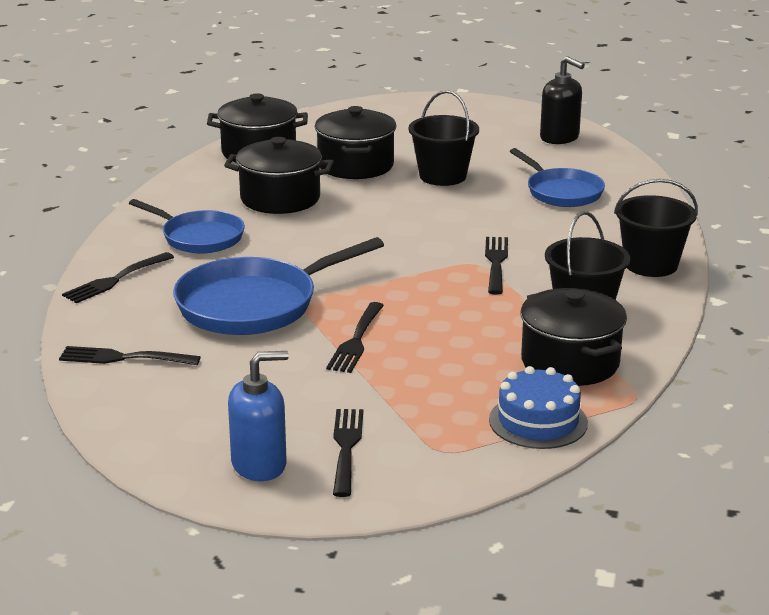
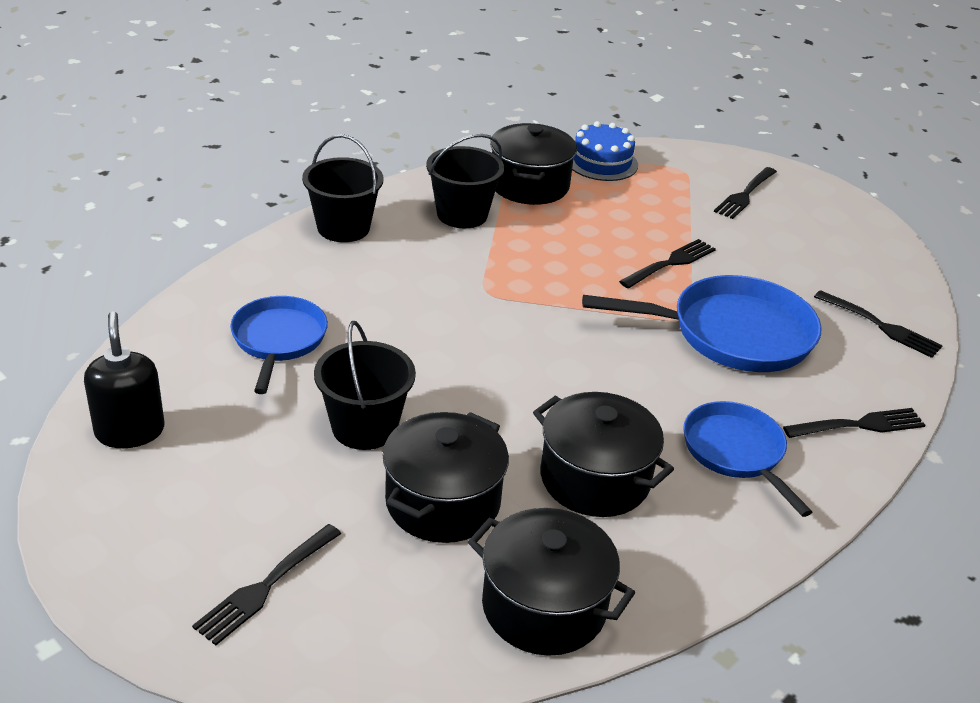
camera: 150 degrees left, 10 degrees up
(259, 464) = (811, 207): blue soap dispenser -> none
(496, 263) = (468, 285): black fork -> black fork (265, 586)

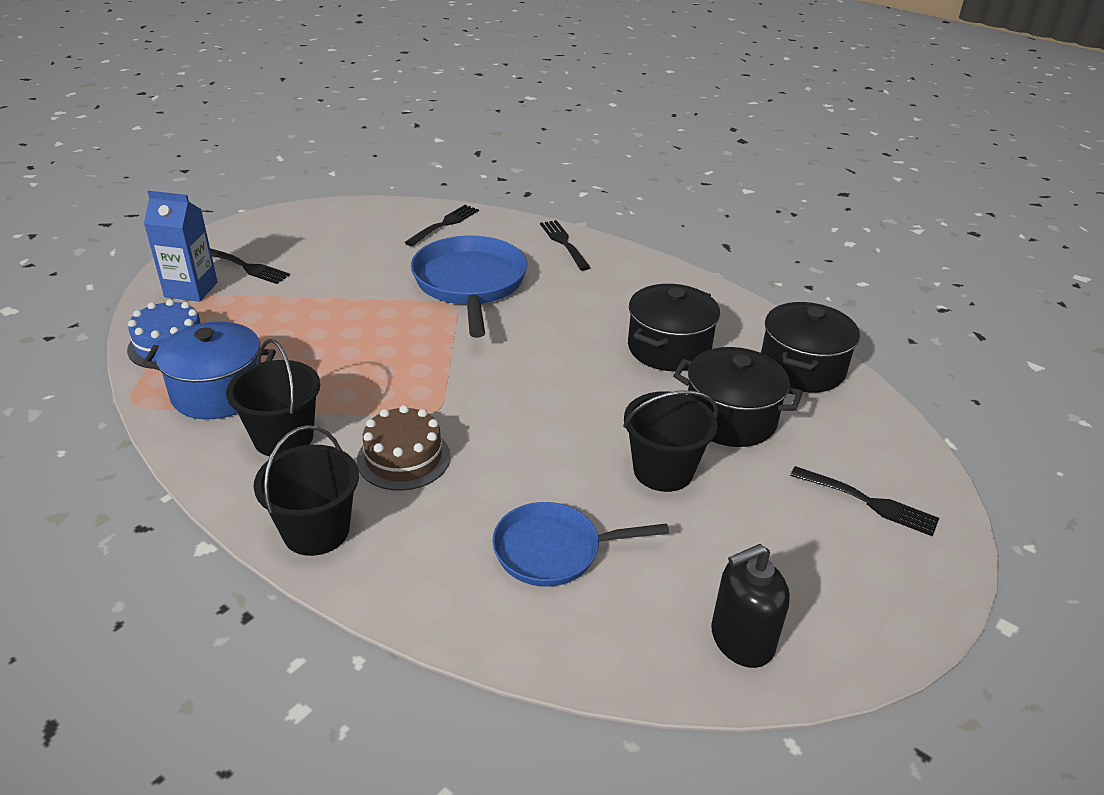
camera: 95 degrees left, 0 degrees up
(422, 271) = (403, 458): none -> brown cake
(529, 185) = (218, 392): black pot -> blue pot
(670, 263) = (369, 309): black fork -> none
(696, 168) = (191, 289): none -> blue carton
(736, 452) = (613, 290): blue pan -> none

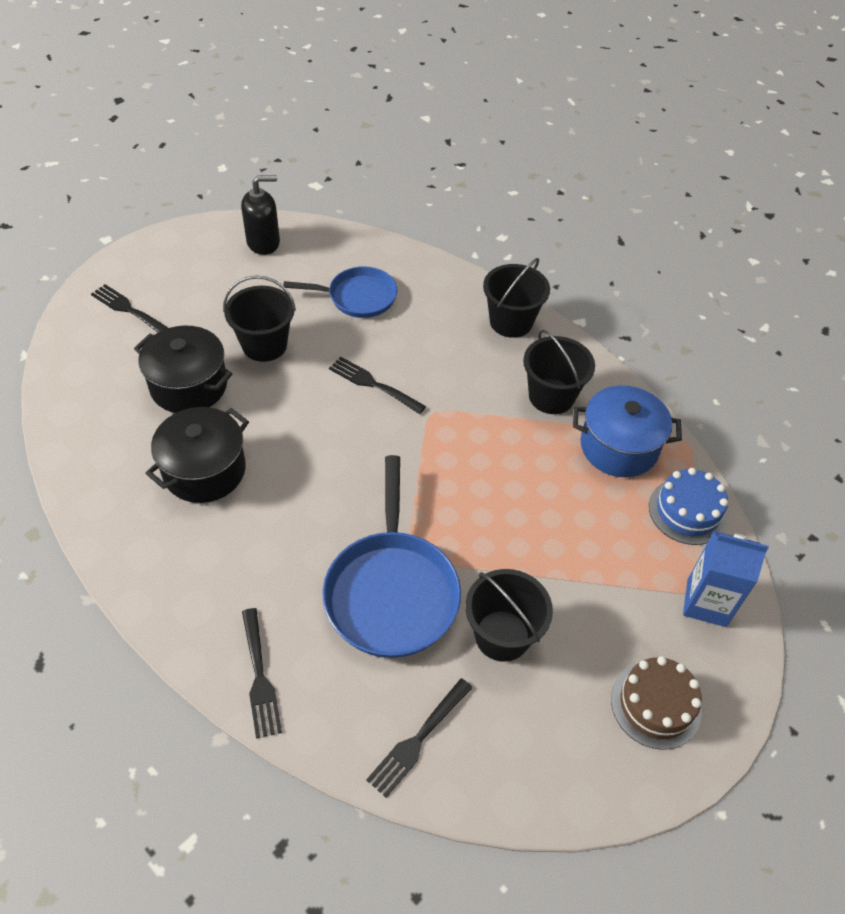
camera: 175 degrees left, 15 degrees up
(245, 266) = (662, 647): black fork -> black fork (373, 384)
(377, 267) = (502, 635): none -> black bucket
(403, 458) = (456, 371): brown cake -> brown cake (655, 705)
(802, 368) = (90, 435): black pot -> none

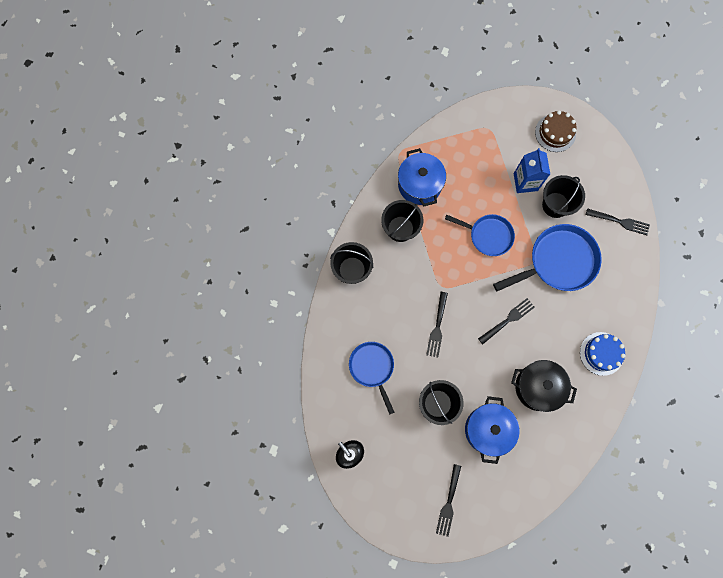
camera: 110 degrees left, 25 degrees up
(189, 386) = (488, 429): black pot -> blue pot
(259, 677) = (628, 300): black fork -> black fork (508, 320)
(489, 505) = (488, 235): none -> blue pan
(687, 511) = (445, 142): blue cake -> blue cake (601, 353)
(706, 603) = (494, 123): blue carton -> blue carton (525, 182)

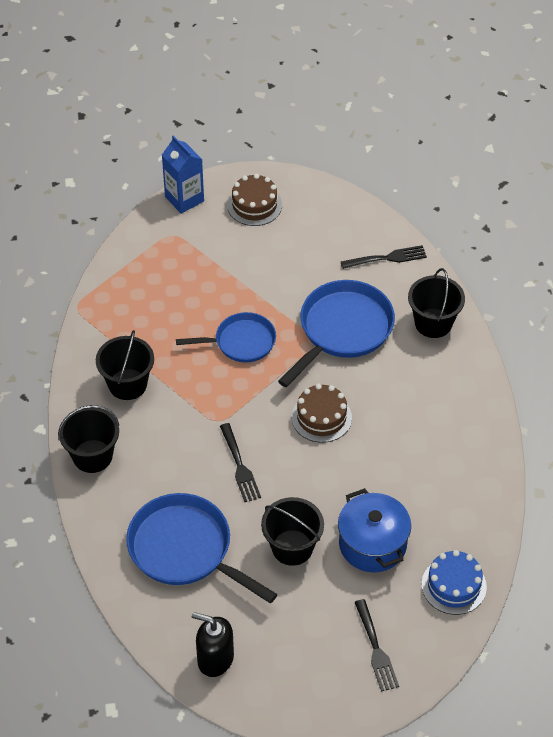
camera: 30 degrees left, 25 degrees down
(372, 368) = (185, 550): blue pan -> blue pan, size x1.57
(419, 184) = (123, 328): blue pot -> none
(508, 320) = (321, 417): black fork -> brown cake
(525, 182) = (251, 268): blue carton -> blue carton (184, 199)
(538, 387) = (403, 469): black pot -> none
(555, 205) = (301, 275): black bucket -> black bucket (433, 323)
(601, 353) = (454, 398): blue cake -> blue cake (454, 585)

